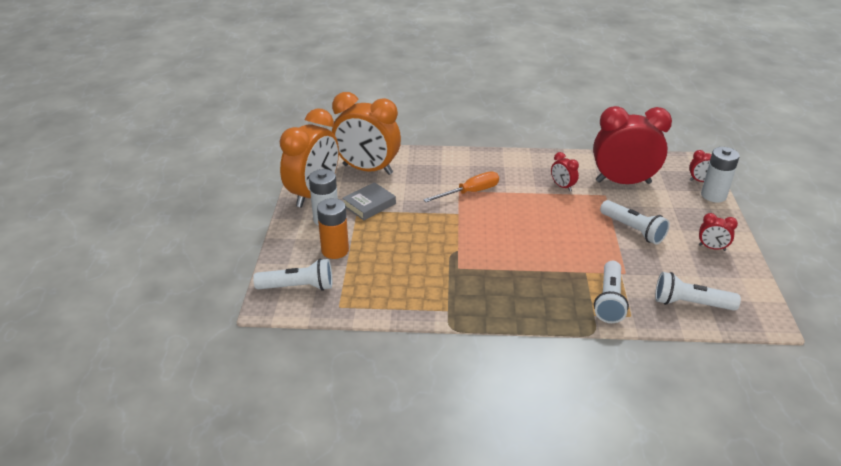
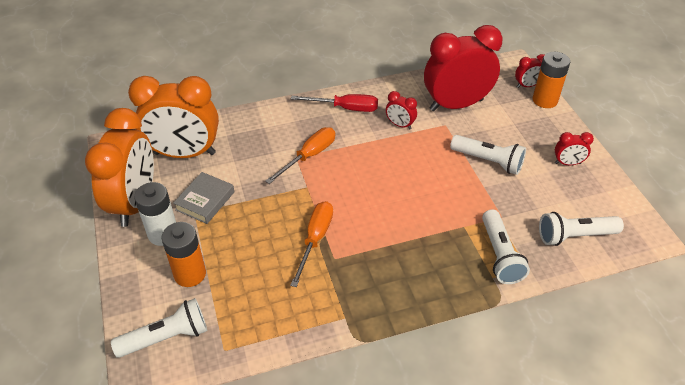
camera: 20 degrees left, 10 degrees up
(448, 251) = (315, 239): none -> orange screwdriver
(518, 165) = (345, 108): none -> red screwdriver
(713, 195) = (545, 100): white battery -> orange battery

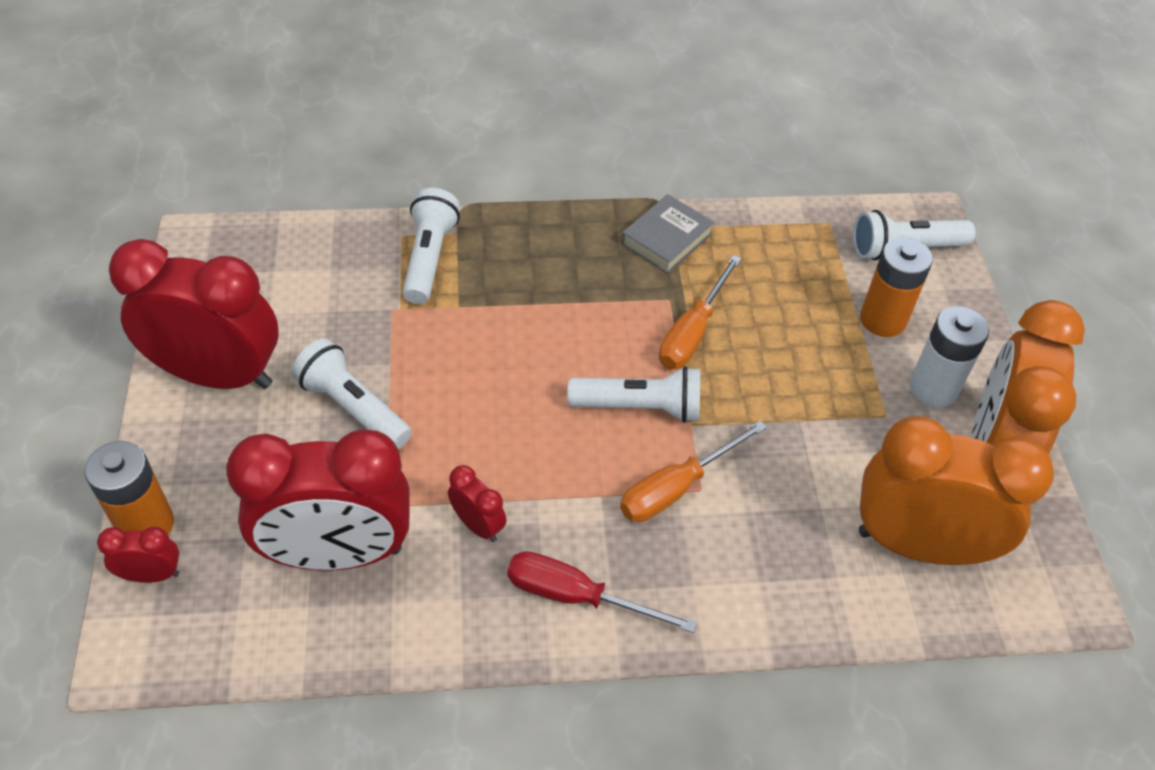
camera: 170 degrees left, 5 degrees up
(205, 201) = (870, 433): grey book -> grey book (666, 239)
(567, 163) = (218, 375): red clock -> red clock, size x2.36
(574, 236) = (304, 261): white flashlight -> white flashlight (639, 407)

